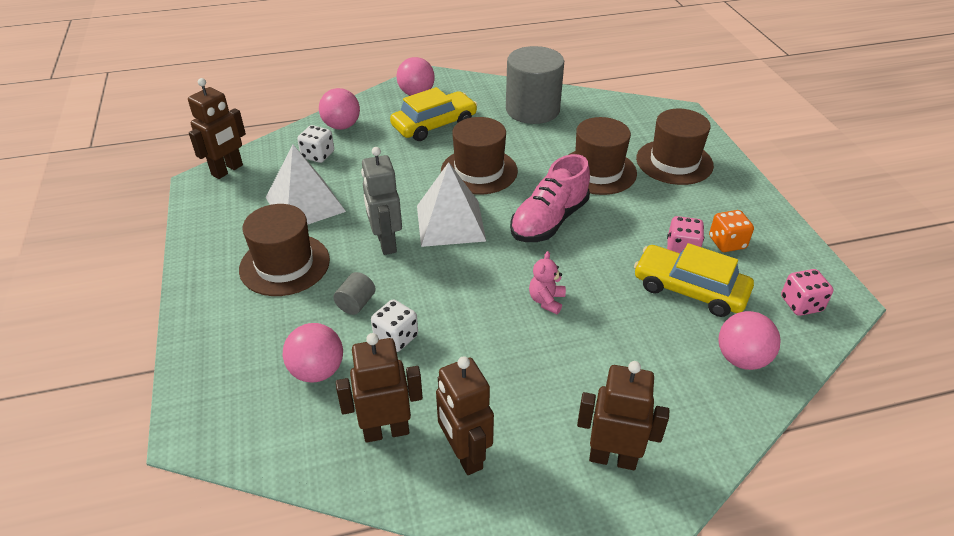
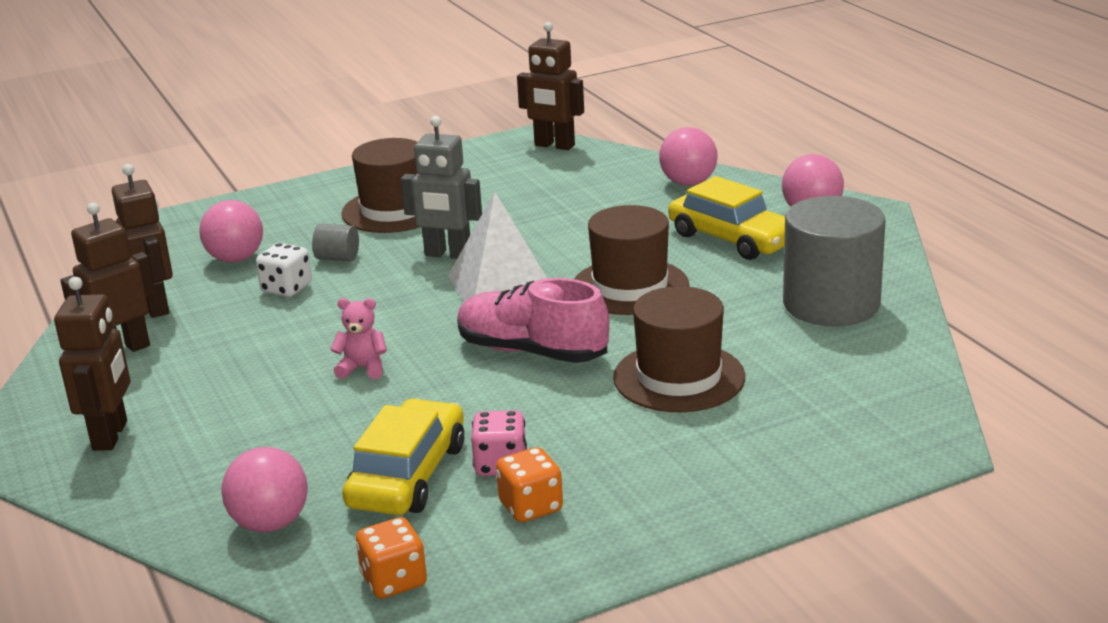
camera: 80 degrees right, 15 degrees down
(305, 204) = (506, 197): white pyramid -> none
(318, 155) = (611, 183): white dice -> none
(386, 243) = (448, 254): grey robot -> grey robot turned 135 degrees counterclockwise
(674, 162) = (747, 446): brown hat -> none
(801, 304) = (394, 581): pink dice -> orange dice

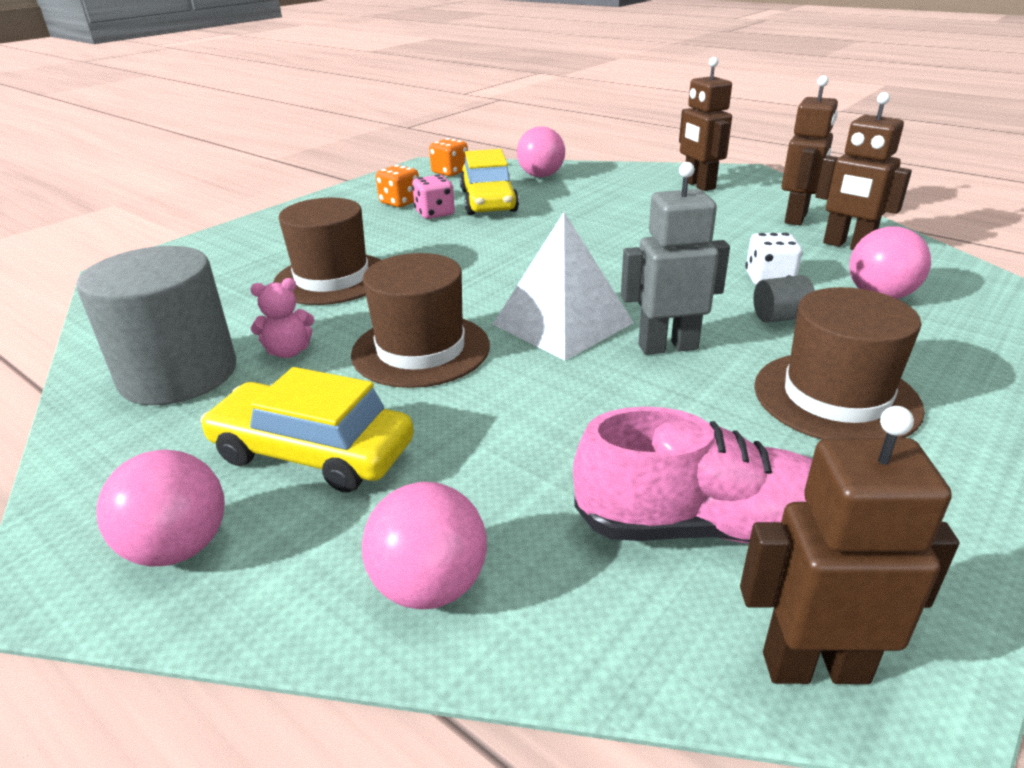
camera: 155 degrees right, 5 degrees up
(363, 368) = (597, 240): pink teddy bear -> pink teddy bear (289, 351)
(532, 351) = (473, 274): pink shoe -> pink shoe (704, 527)

